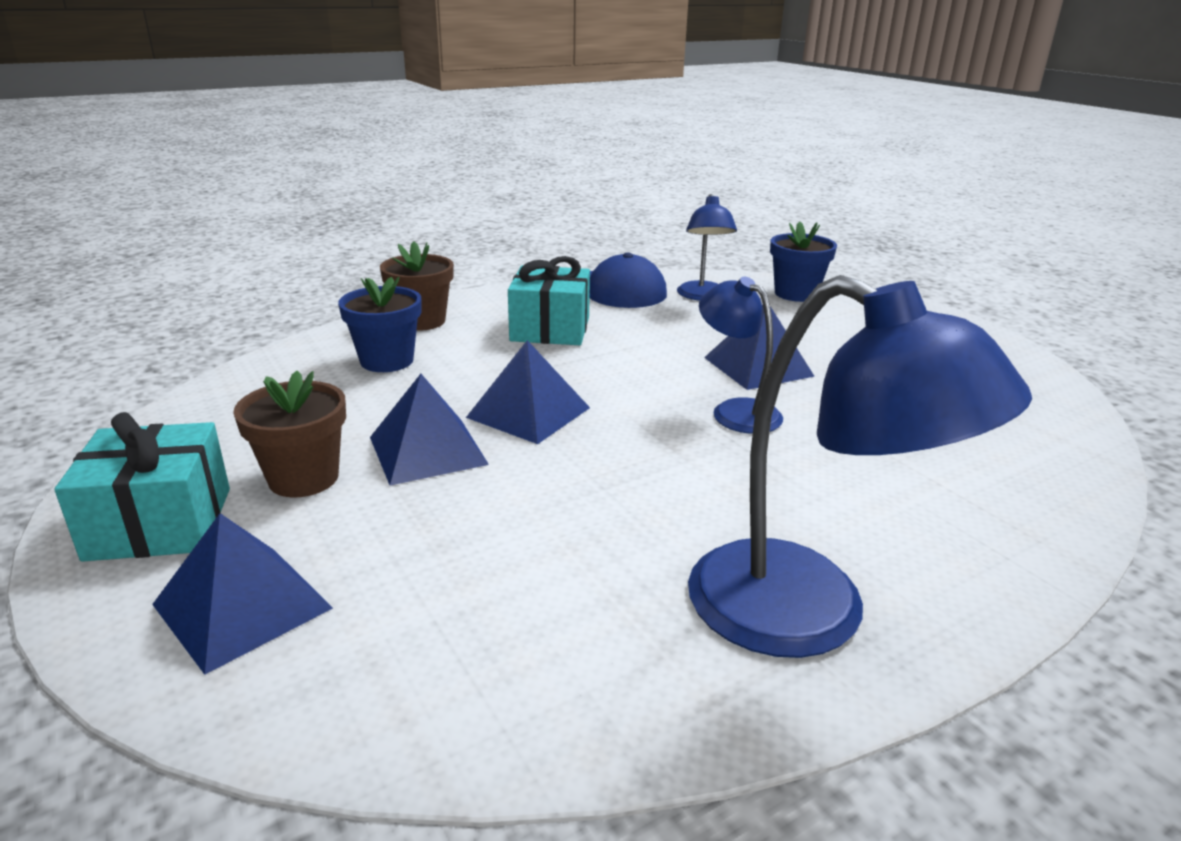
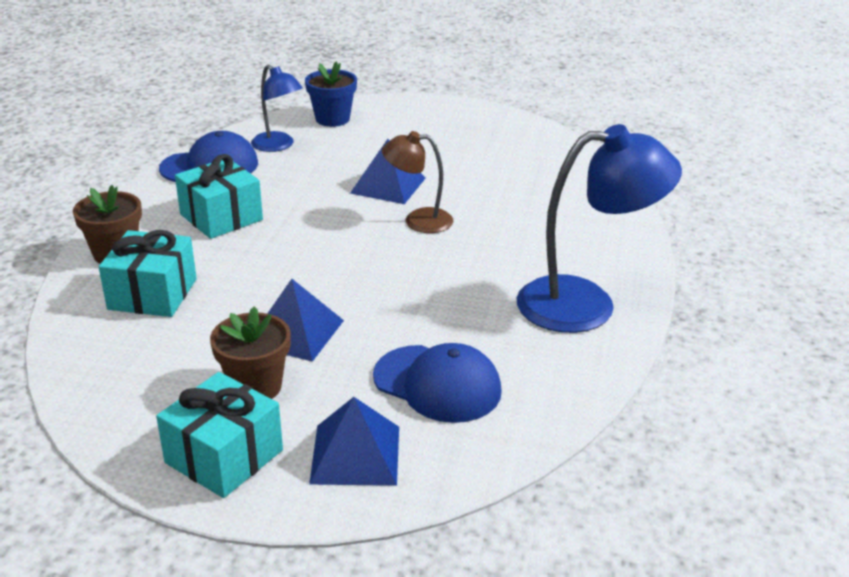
camera: 45 degrees left, 5 degrees up
(387, 361) = (152, 294): blue flower pot -> turquoise gift
(455, 589) = (437, 384): none -> blue cap
(528, 412) = (310, 279): blue pyramid -> none
(736, 411) = (418, 220): blue lamp -> brown lamp

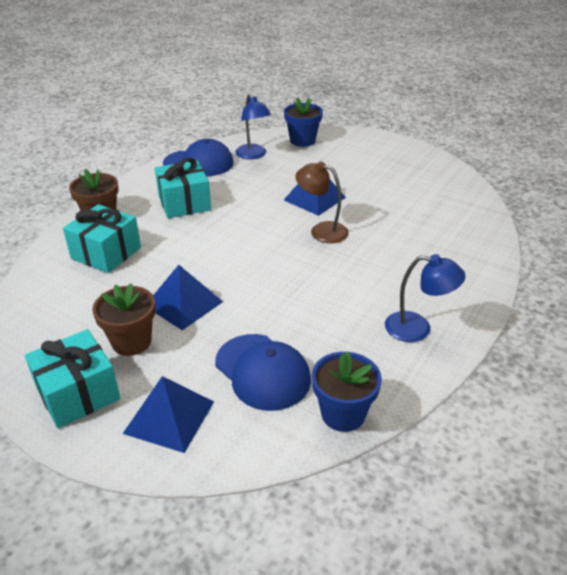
camera: 20 degrees right, 5 degrees up
(552, 405) = (343, 414): none -> blue flower pot
(586, 304) = (417, 328): blue lamp -> blue lamp, size x0.56

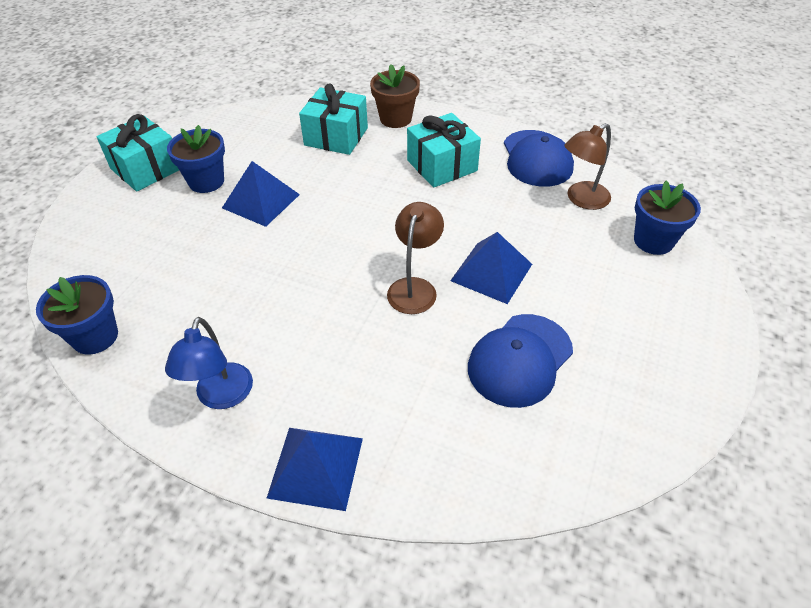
camera: 80 degrees right, 10 degrees up
(131, 342) = (206, 181): brown flower pot -> blue flower pot
(169, 417) = (112, 222): blue pyramid -> blue pyramid (316, 467)
(253, 155) = (581, 199): blue lamp -> brown lamp
(262, 372) = (160, 271): blue cap -> blue cap (520, 360)

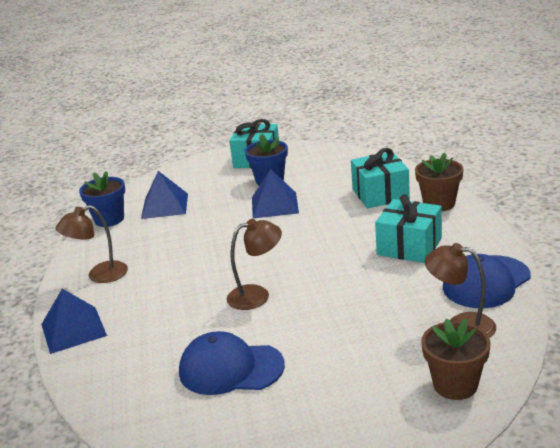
camera: 60 degrees right, 20 degrees down
(221, 397) = (99, 275): blue lamp -> brown lamp
(491, 272) = (310, 319): blue pyramid -> blue pyramid (164, 206)
(653, 241) = (455, 385): blue flower pot -> brown flower pot

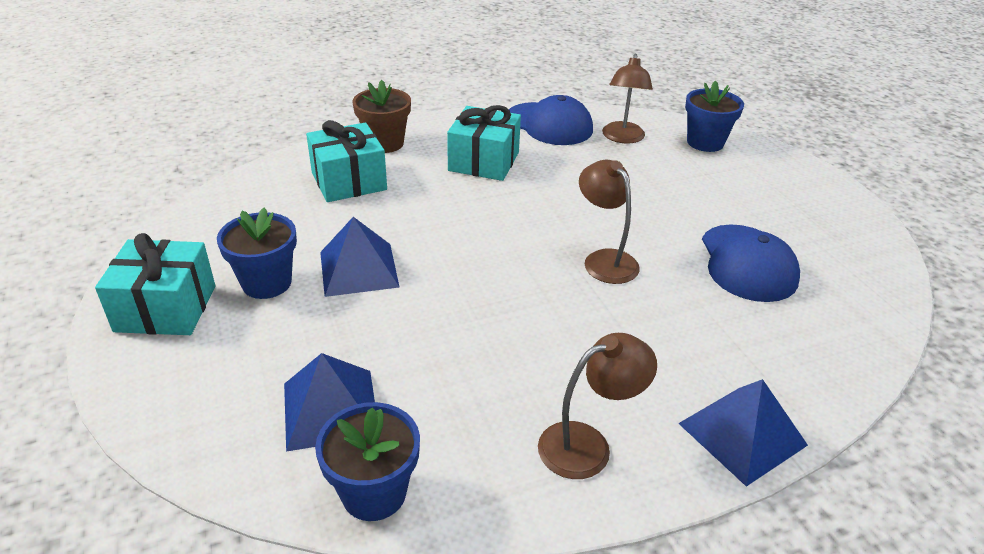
camera: 105 degrees left, 10 degrees up
(99, 275) = (588, 445): brown lamp -> brown lamp turned 75 degrees counterclockwise
(455, 385) = (705, 142): brown flower pot -> blue flower pot

